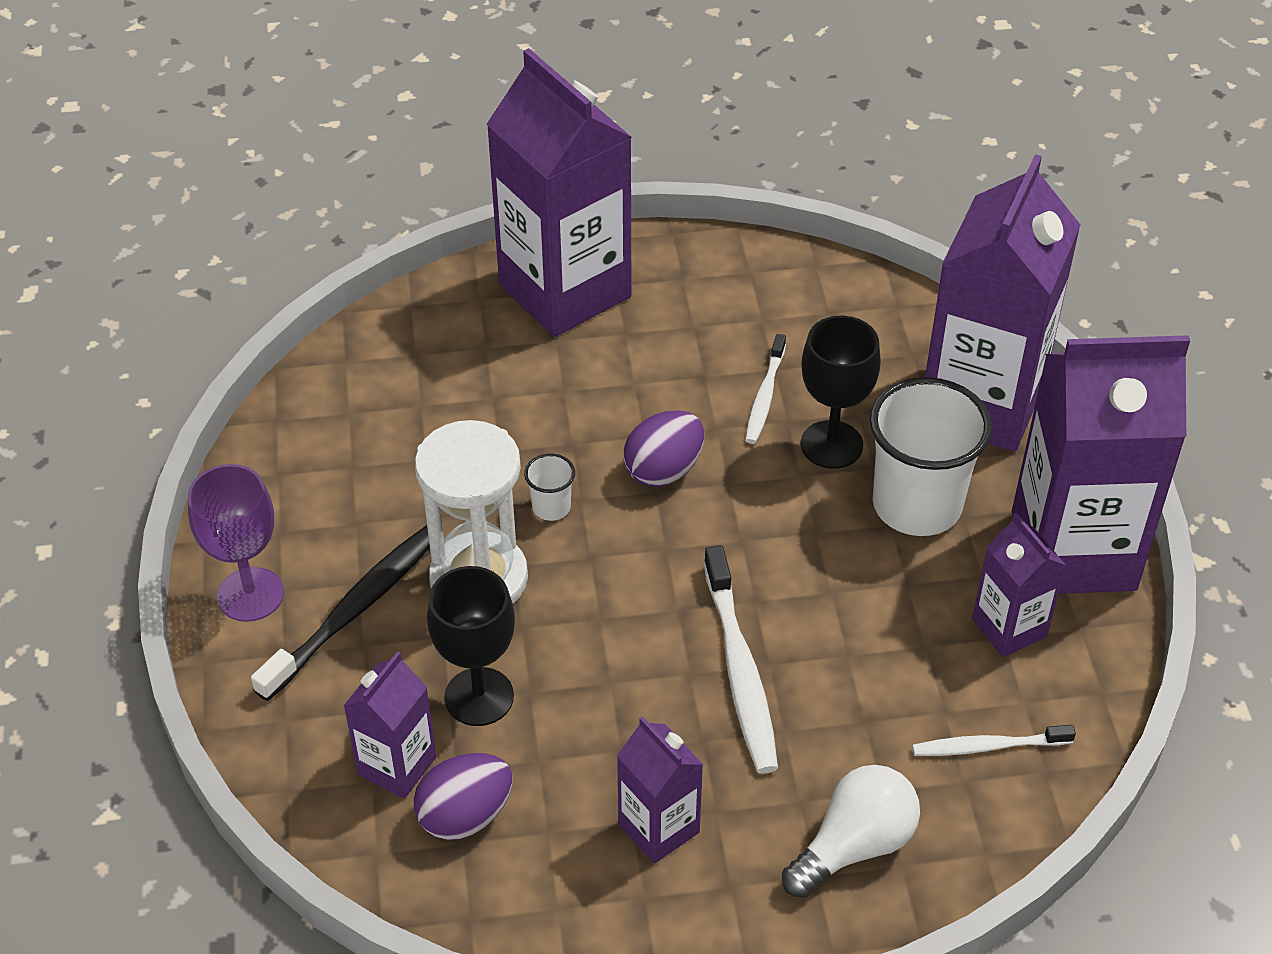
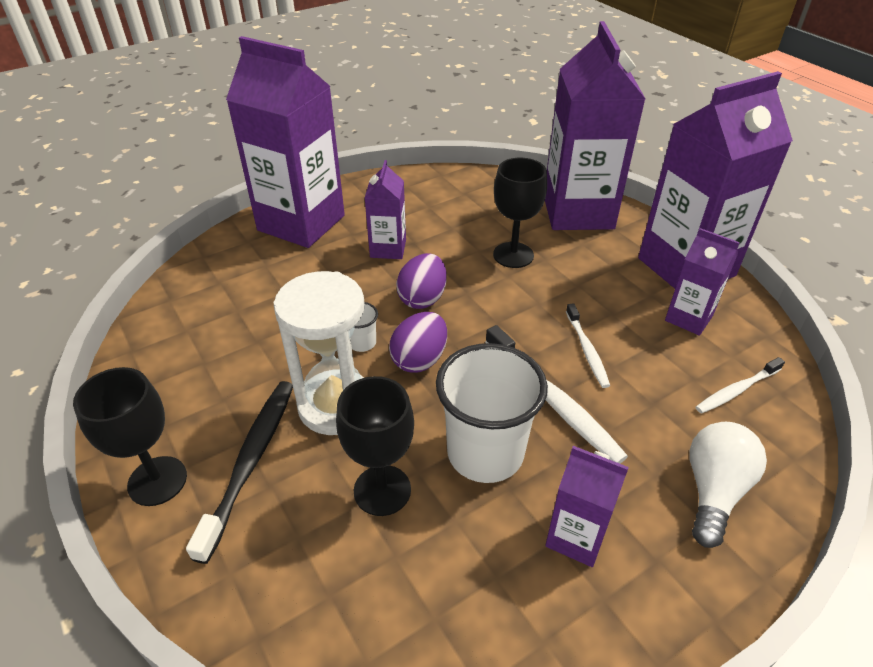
camera: 25 degrees left, 5 degrees down
(250, 594) = (157, 481): purple goblet -> black goblet
(397, 765) = (345, 573): purple carton -> purple carton (388, 249)
(465, 815) = (424, 593): purple egg -> purple egg (419, 359)
(765, 396) = (457, 242): white toothbrush -> white toothbrush (586, 350)
(917, 505) = (584, 271): white cup -> white cup (485, 453)

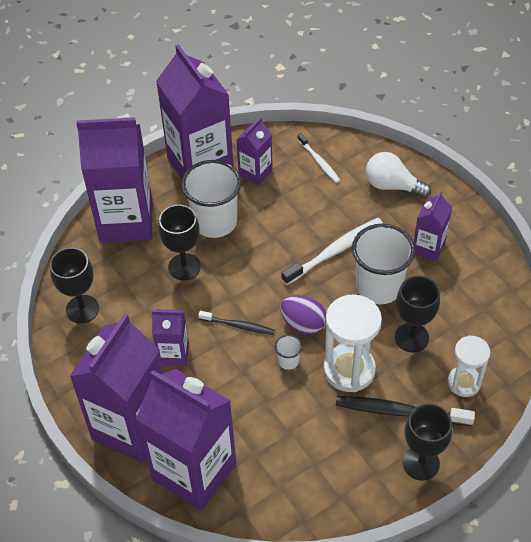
camera: 90 degrees left, 10 degrees up
(233, 264) = (194, 471): none -> purple carton
(280, 561) = (464, 382): none -> white hourglass
(422, 298) = (238, 325): purple egg -> black toothbrush
(453, 188) = (82, 309): none -> black goblet
(586, 350) = (288, 230): white toothbrush -> none
(589, 279) = (215, 222): none -> white cup

